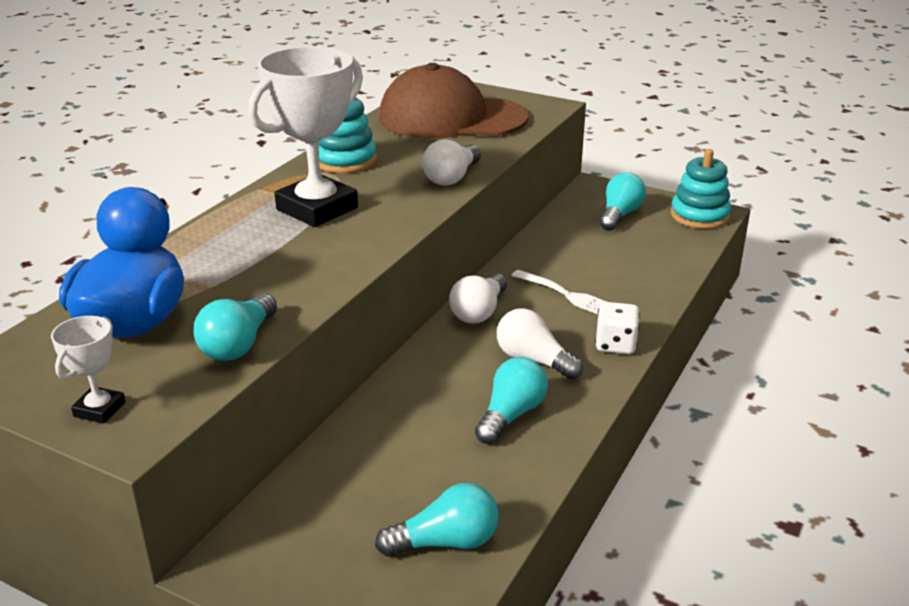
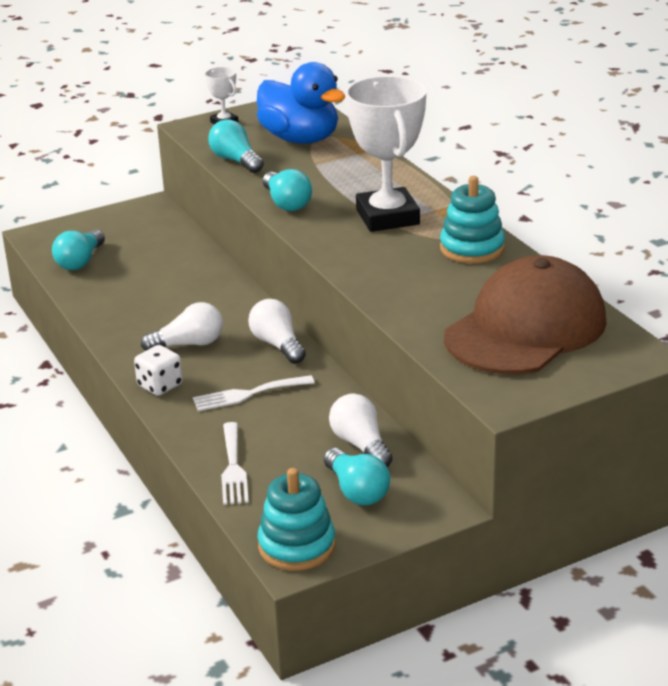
camera: 125 degrees right, 0 degrees up
(452, 177) = (378, 285): white light bulb -> white light bulb (360, 445)
(511, 415) = (146, 314): turquoise light bulb -> turquoise light bulb (286, 203)
(664, 266) = (233, 467): none -> white fork

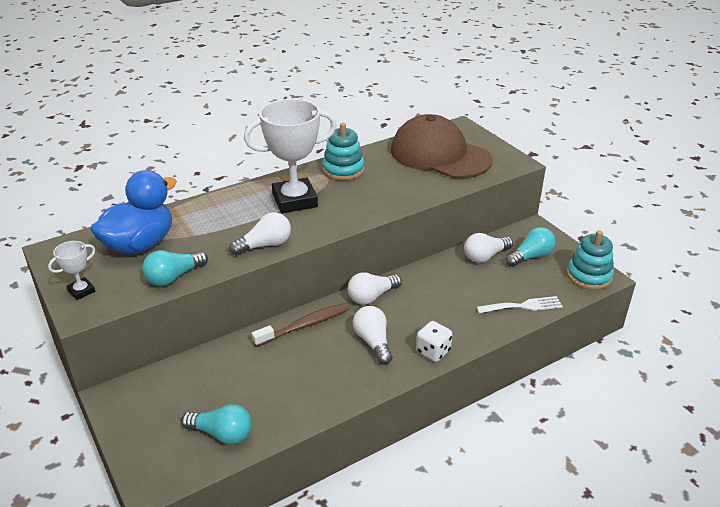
camera: 95 degrees left, 5 degrees up
(230, 299) = (304, 325): none -> brown toothbrush
(248, 394) = (437, 306): white fork -> none
(286, 203) = (265, 245): turquoise light bulb -> white light bulb

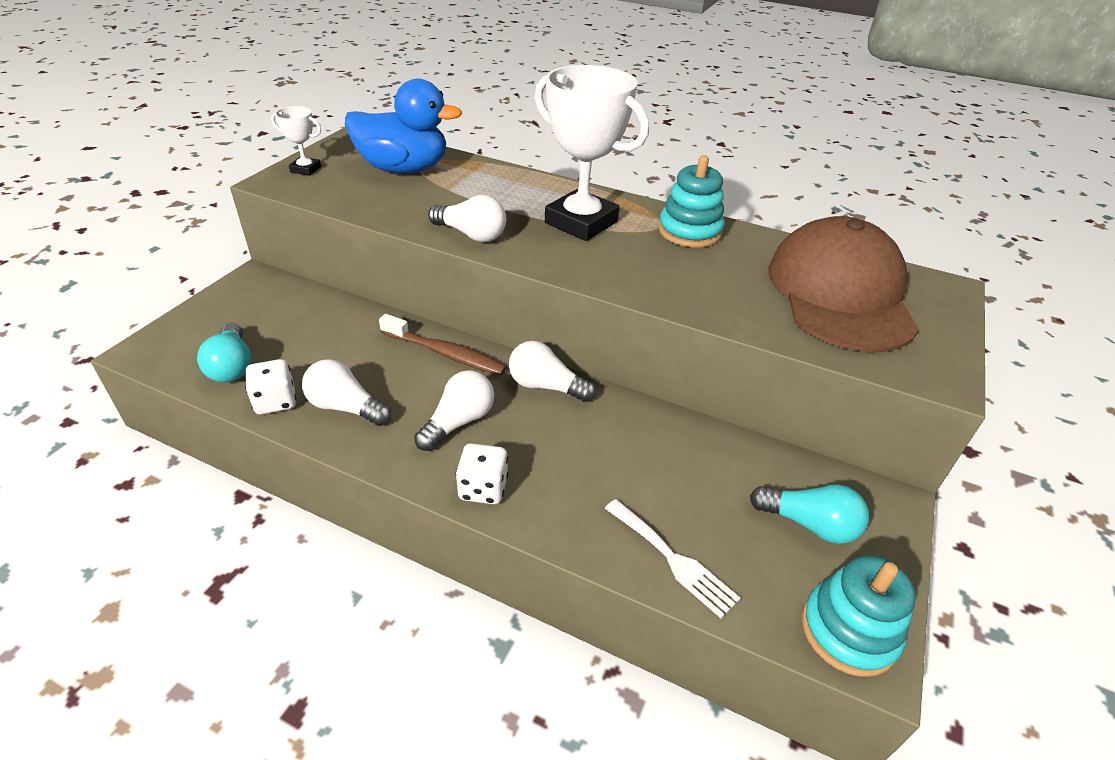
camera: 55 degrees right, 5 degrees up
(174, 277) = (364, 204): turquoise light bulb -> none
(283, 419) = (276, 401): none -> white dice
(485, 256) = (747, 467): white light bulb -> white light bulb (345, 407)

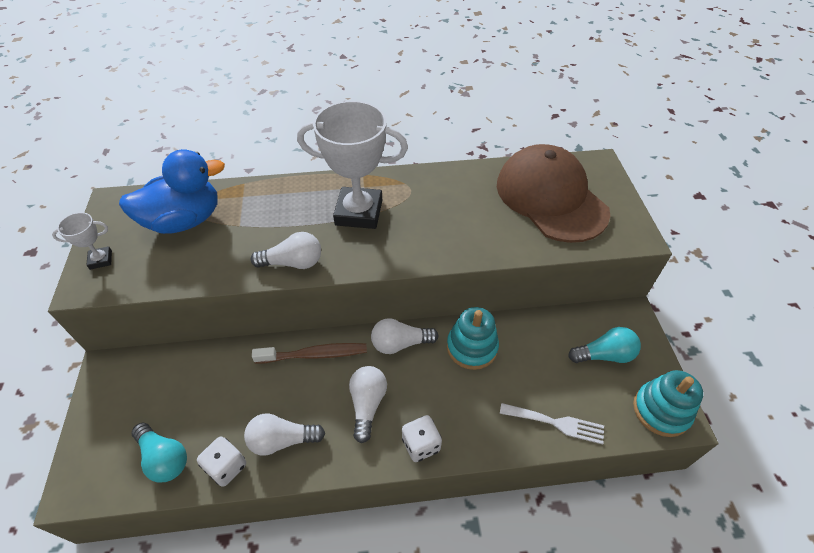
camera: 30 degrees left, 10 degrees up
(689, 231) = (433, 186): turquoise stacking toy -> turquoise stacking toy (472, 347)

